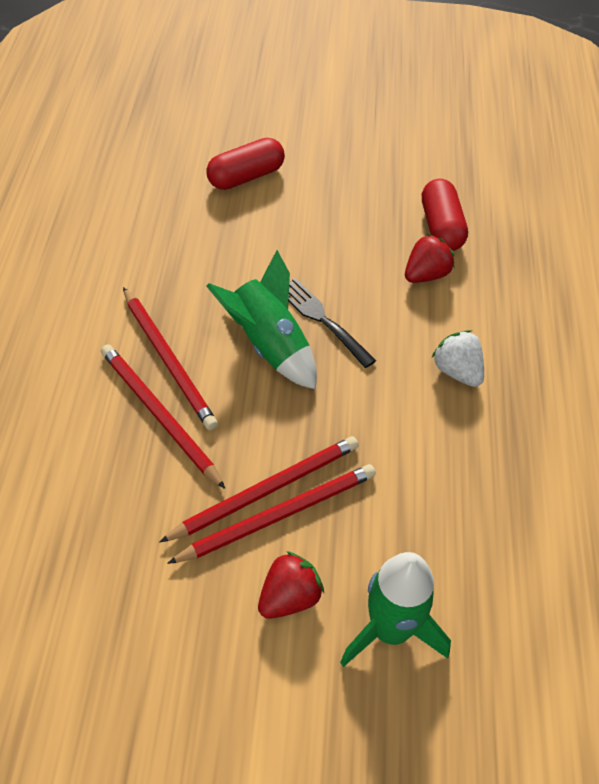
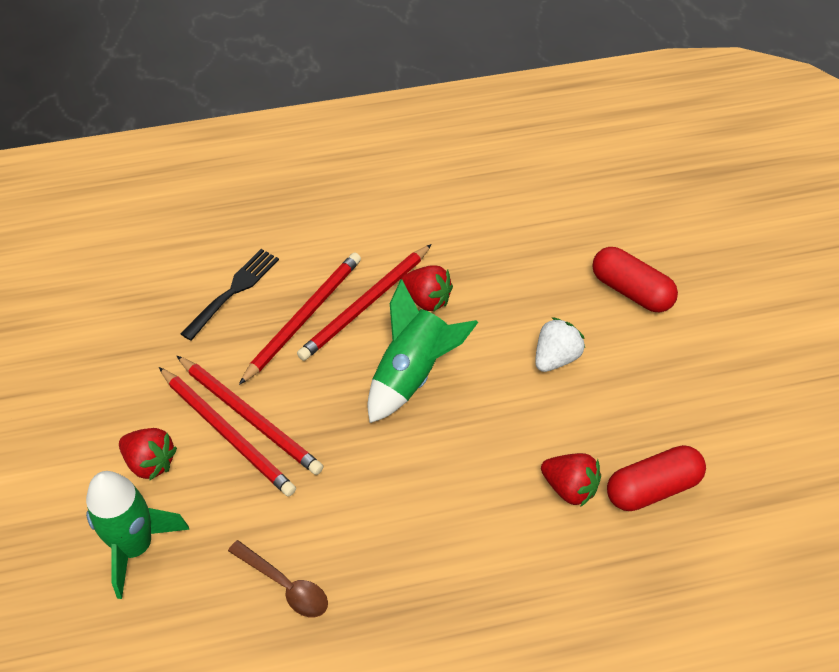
camera: 75 degrees right, 0 degrees up
(186, 312) = (427, 300): none -> red strawberry
(323, 320) = (463, 409): black fork -> black fork (233, 292)
(457, 371) = (444, 545): white strawberry -> white strawberry (556, 358)
(468, 500) = (285, 586): none -> brown spoon

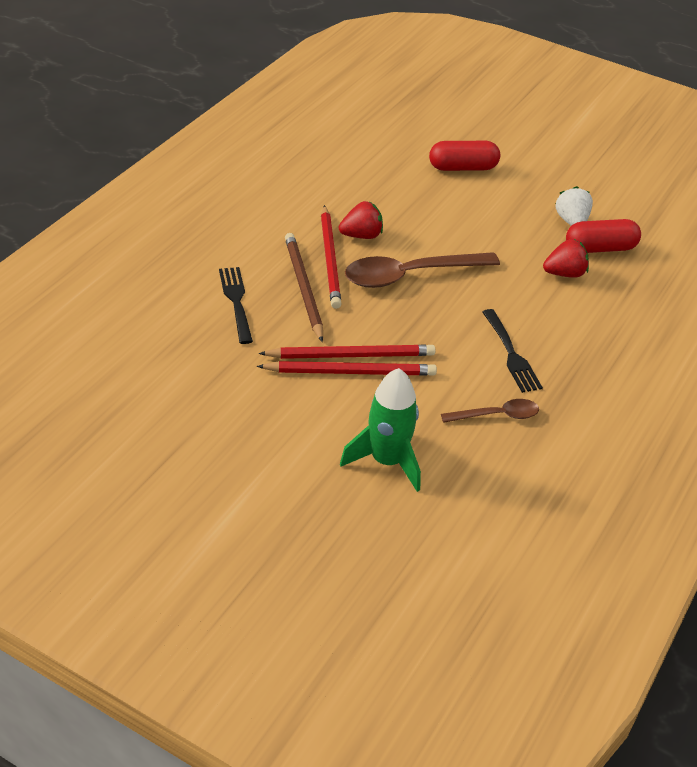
camera: 50 degrees left, 10 degrees down
(150, 462) = (328, 417): red strawberry -> none
(304, 317) = (303, 288): red pencil -> brown pencil
(389, 532) = (510, 353): none -> black fork
(412, 374) = (410, 275): green rocket -> brown spoon
(556, 358) = (471, 221): white strawberry -> white strawberry (571, 221)
(652, 488) = (600, 248): red capsule -> red capsule turned 60 degrees clockwise

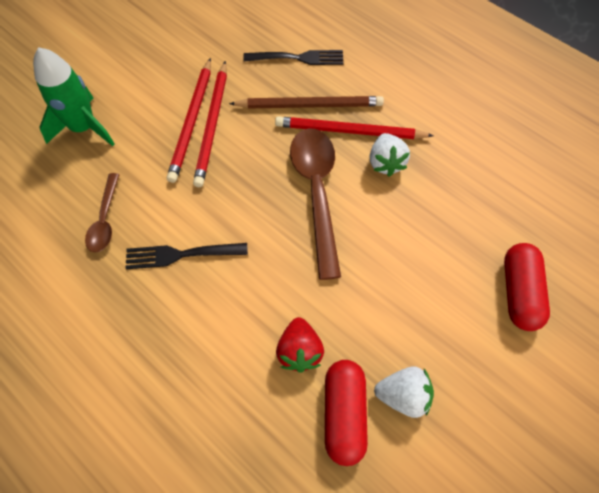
camera: 105 degrees right, 20 degrees up
(361, 235) = (385, 163): red strawberry -> white strawberry

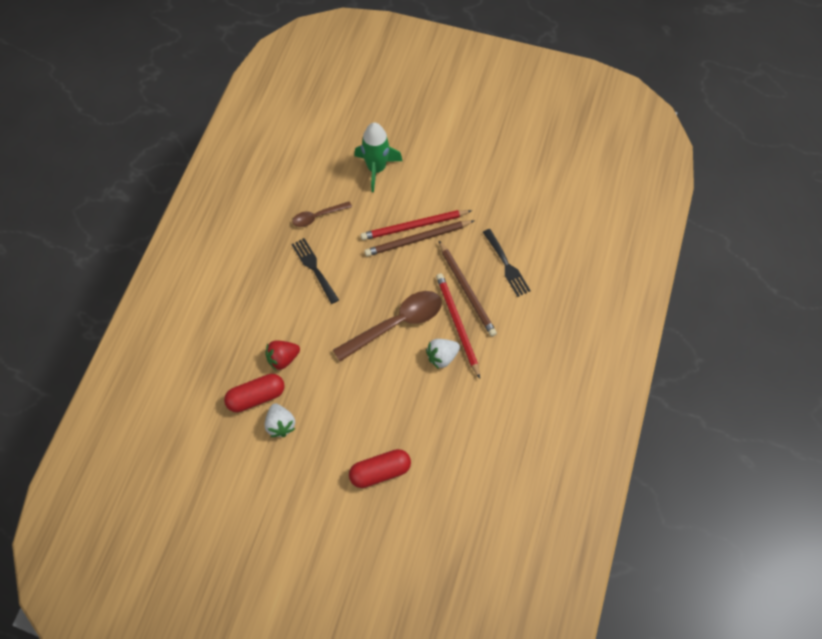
camera: 65 degrees right, 0 degrees up
(212, 125) = (417, 239): red pencil -> brown pencil

